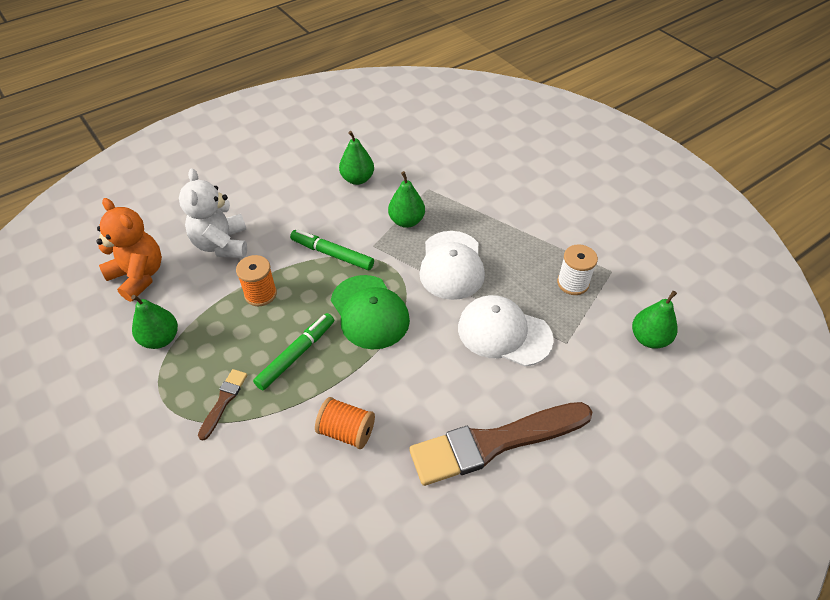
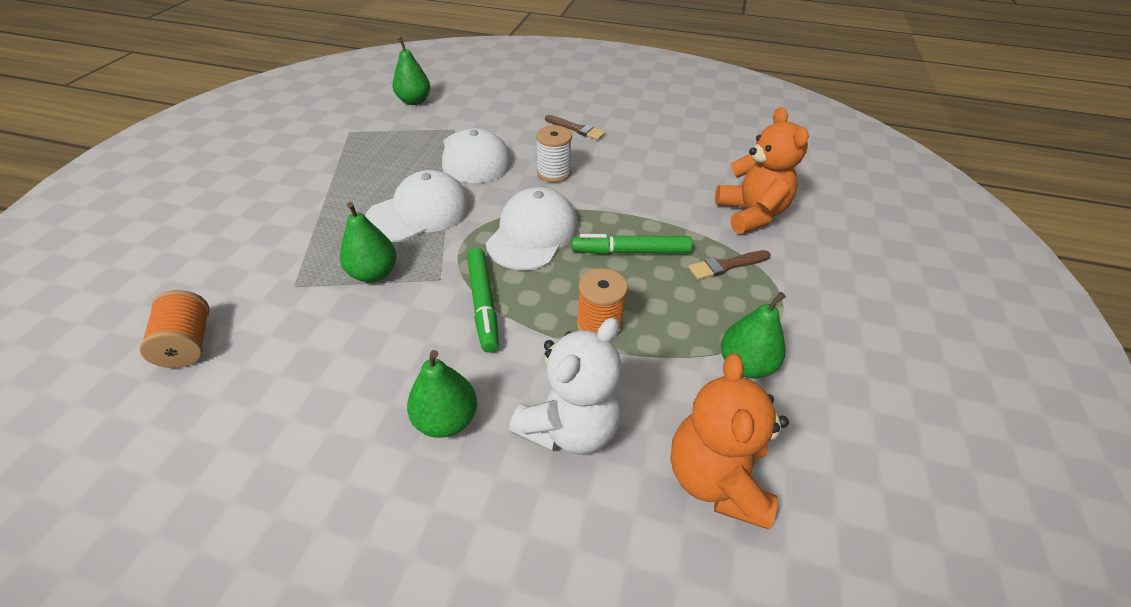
camera: 130 degrees left, 5 degrees down
(245, 476) = (751, 214): none -> orange teddy bear
(346, 431) = (654, 188): orange spool -> orange spool (188, 344)
(357, 179) = (314, 366): green pear -> green pear (446, 420)
(369, 312) = (533, 234): green cap -> white cap
(494, 443) = (576, 129): brown brush -> brown brush, size x0.44
(573, 283) = (382, 144): white spool -> white spool (553, 173)

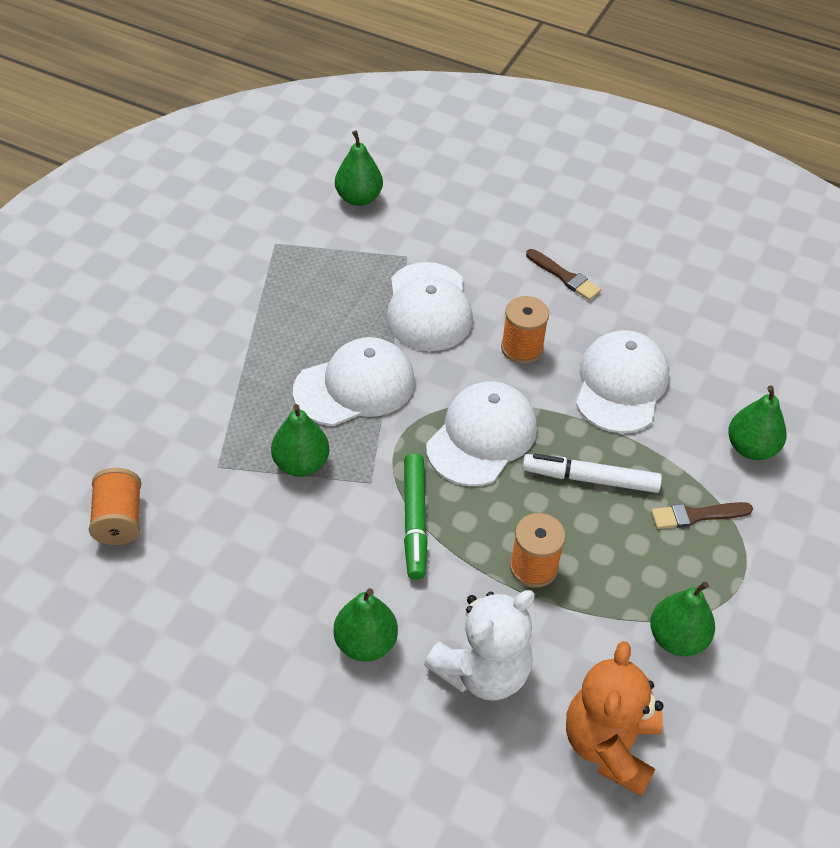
camera: 10 degrees right, 5 degrees up
(553, 173) = (522, 348): white spool -> orange spool
(631, 252) = (590, 479): green marker -> white marker
(637, 187) = (621, 385): none -> white cap
(751, 214) = (751, 448): orange teddy bear -> green pear

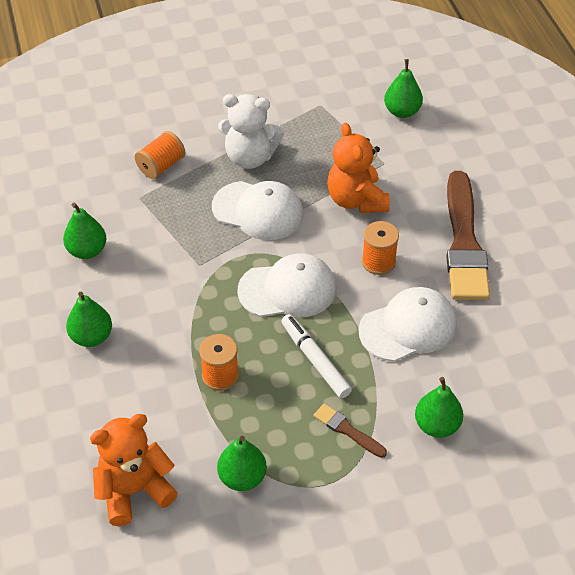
camera: 50 degrees right, 0 degrees up
(119, 519) = (64, 186): orange spool -> orange spool (161, 166)
(301, 464) = (178, 228): green pear -> green pear (87, 250)
(415, 521) = (194, 301): green marker -> none
(428, 307) = (356, 200): white cap -> orange teddy bear
(482, 671) = (125, 399): white teddy bear -> white teddy bear (250, 157)
(564, 277) = (464, 242): brown brush -> brown brush, size x2.28

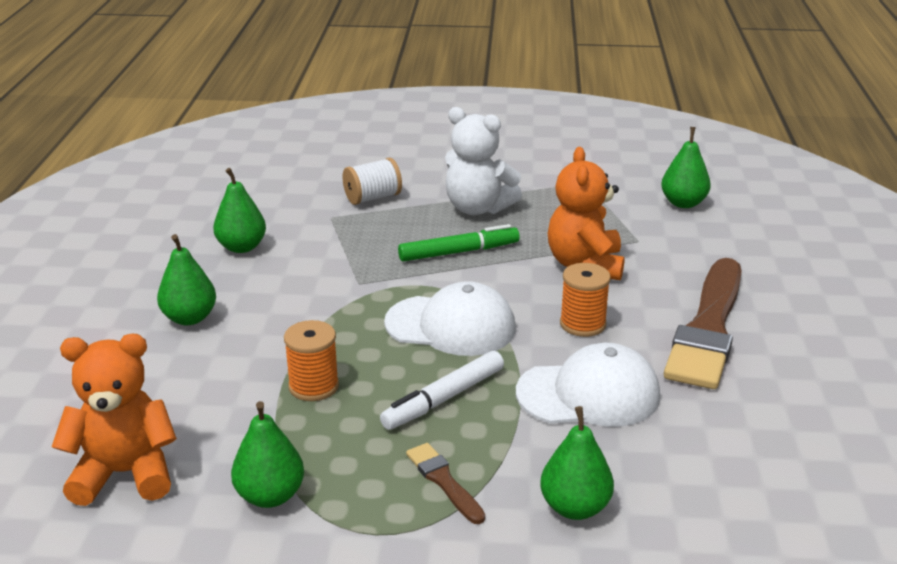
camera: 20 degrees right, 20 degrees down
(161, 166) = (373, 198): orange spool -> white spool
(258, 211) = (458, 252): white cap -> green marker
(315, 360) = (444, 399): white marker -> white marker turned 120 degrees counterclockwise

